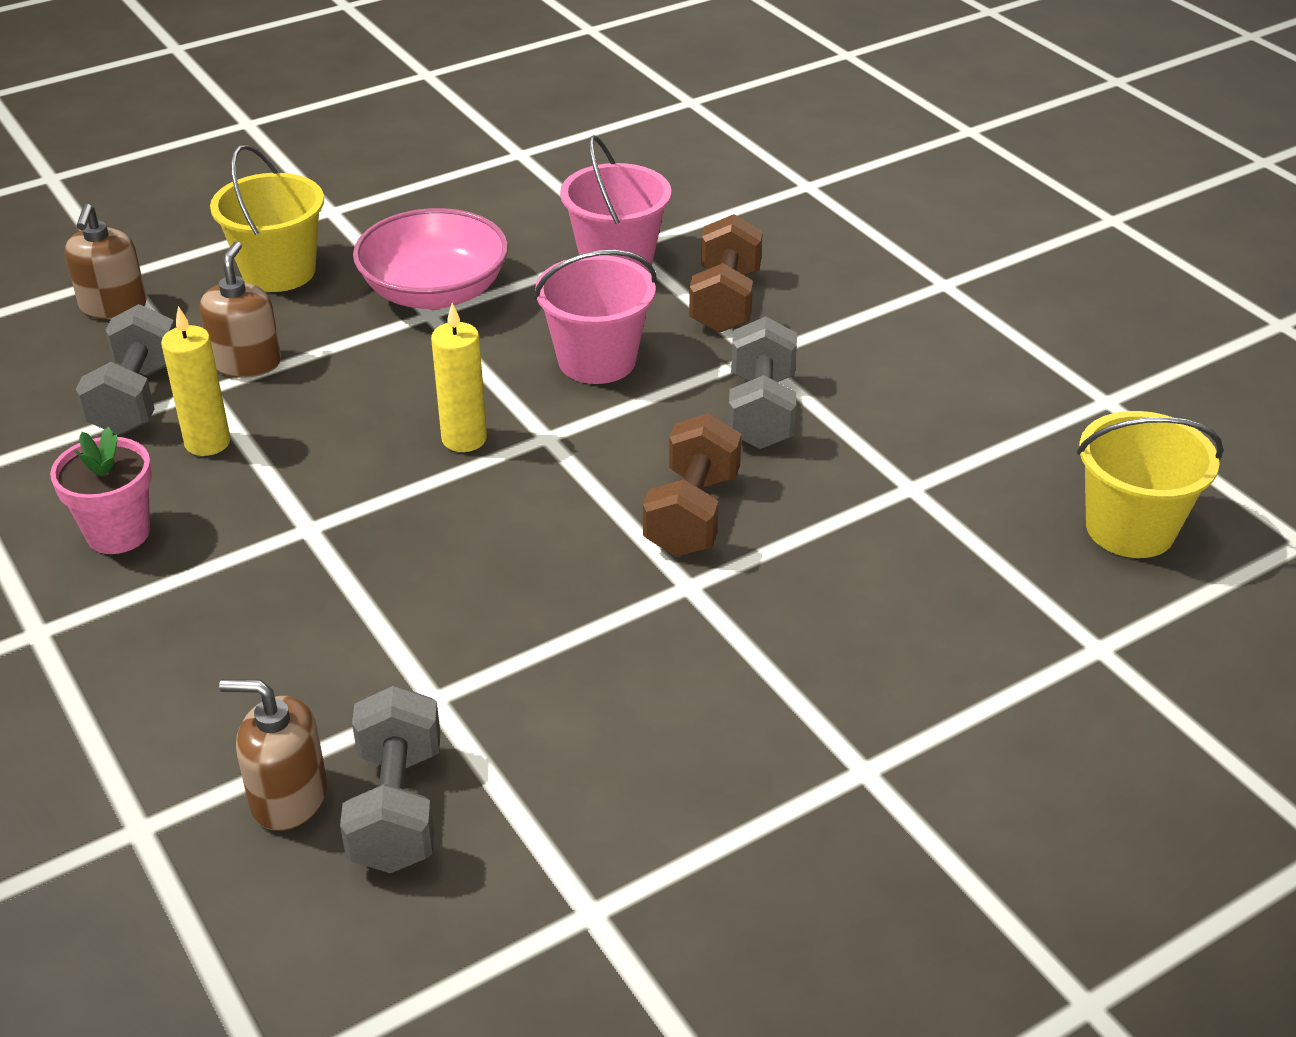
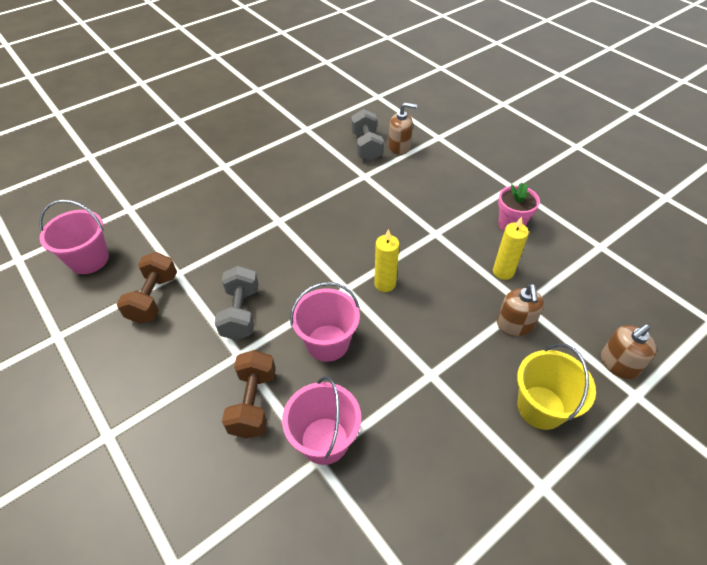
camera: 175 degrees right, 10 degrees up
(113, 306) = (618, 364): brown soap dispenser -> brown soap dispenser turned 120 degrees counterclockwise
(137, 398) = (554, 295): grey dumbbell -> none
(435, 292) = (435, 395): pink bowl -> none
(692, 514) = (277, 252): brown dumbbell -> brown dumbbell (153, 298)
(1130, 528) = (89, 259): yellow bucket -> pink bucket

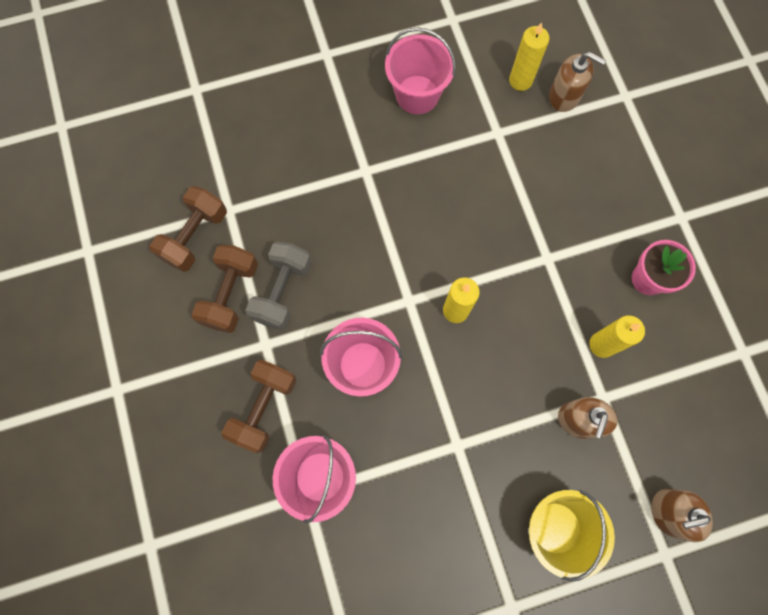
camera: 20 degrees right, 25 degrees up
(89, 259) = (137, 154): pink bucket -> pink bucket (417, 94)
(196, 328) = (231, 294): none -> brown dumbbell
(366, 146) = (520, 80): grey dumbbell -> yellow candle

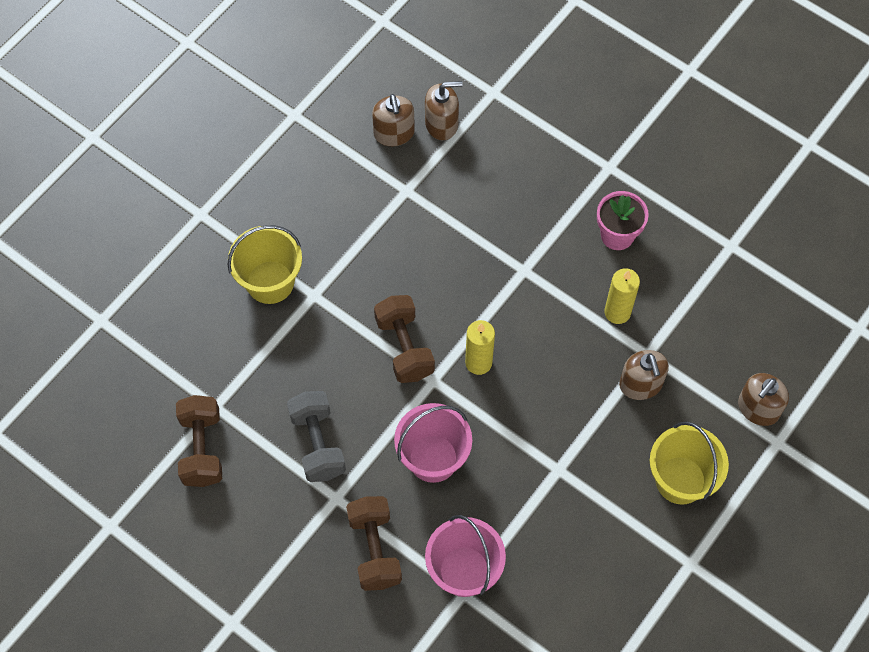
camera: 35 degrees left, 10 degrees down
(231, 294) = (273, 476): brown dumbbell -> brown dumbbell (404, 347)
(339, 139) = (270, 282): none -> yellow bucket
(417, 94) = (311, 200): pink bucket -> none
(520, 80) = (394, 133): yellow candle -> brown soap dispenser

